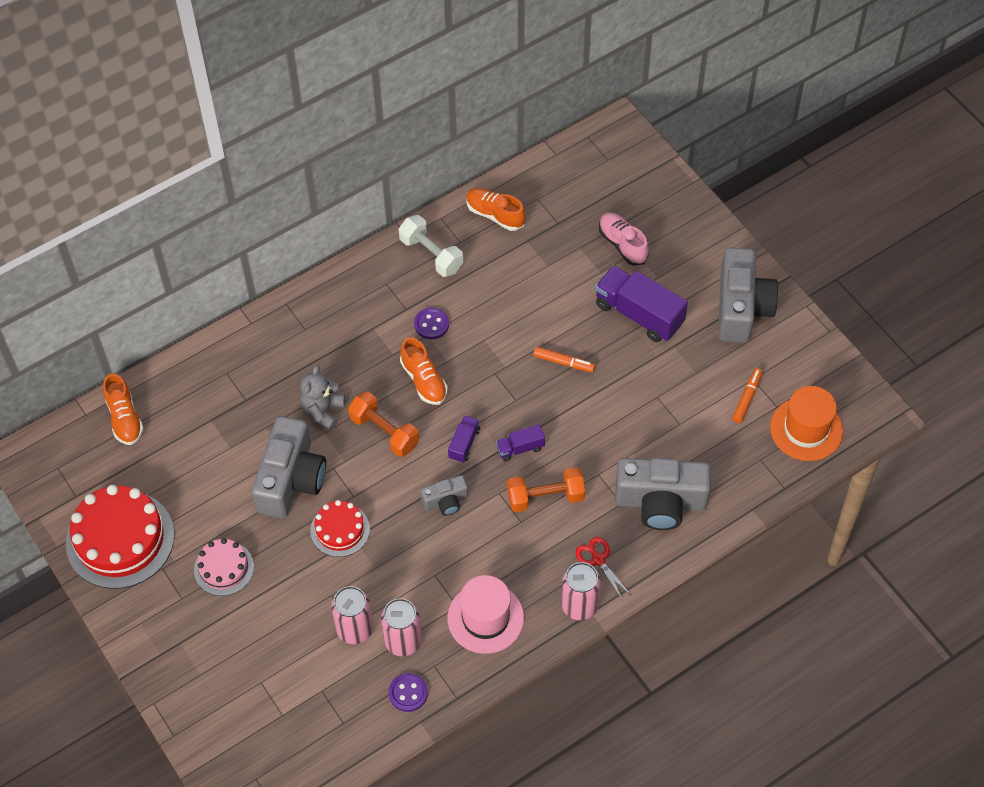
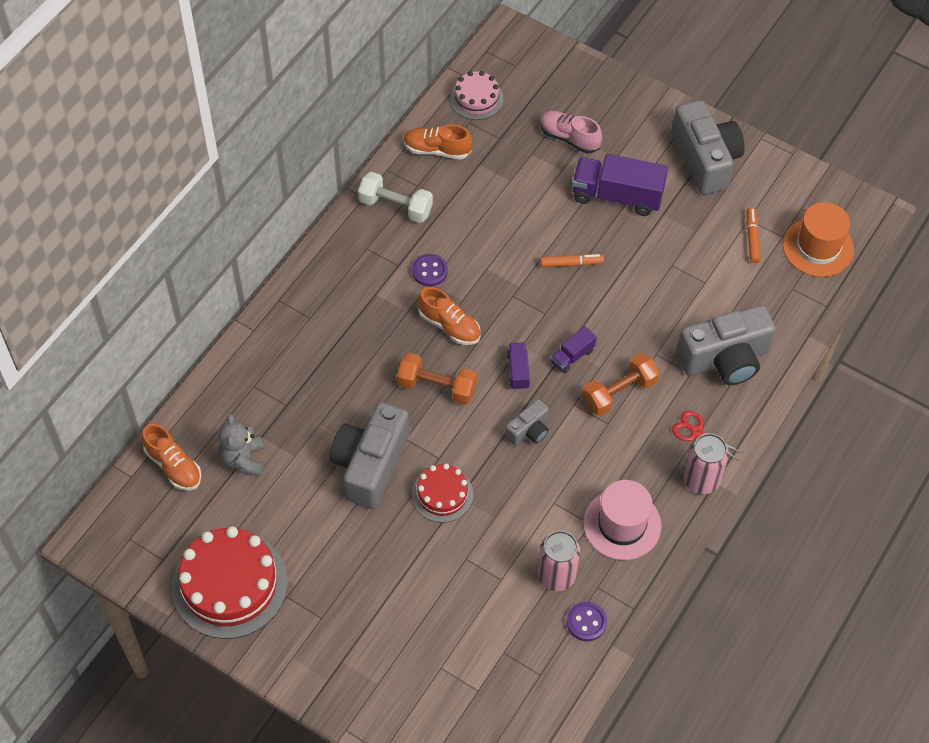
camera: 25 degrees left, 0 degrees up
(224, 568) = (348, 573): pink cake -> pink cake (476, 98)
(291, 480) = (370, 464): grey camera -> grey camera turned 150 degrees counterclockwise
(323, 411) = (367, 388): grey teddy bear -> grey teddy bear (243, 459)
(355, 629) = (505, 582): pink can -> none

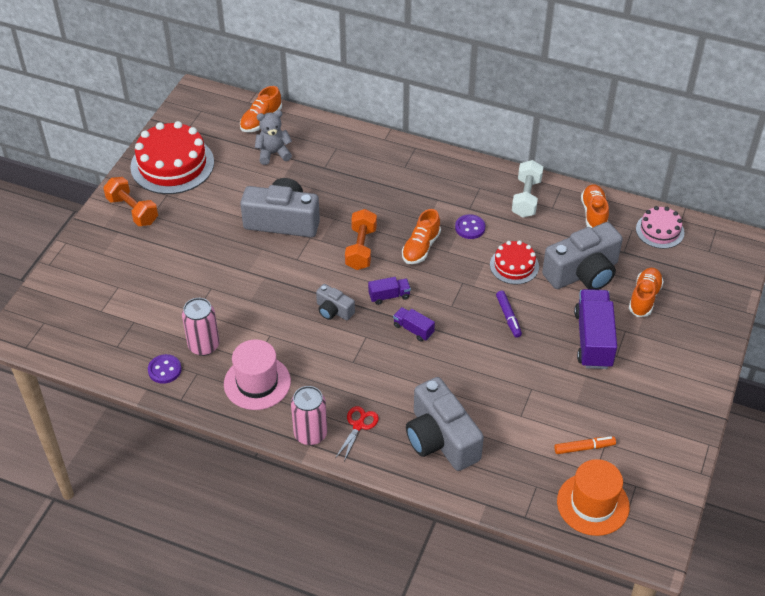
camera: 80 degrees right, 10 degrees down
(442, 494) = (264, 266): red cake -> red cake (514, 265)
(569, 138) = (644, 298): pink shoe -> orange shoe
(571, 263) = (508, 317): orange marker -> purple marker
(619, 393) = (385, 366): orange dumbbell -> orange dumbbell (132, 211)
(705, 159) = (663, 401): grey camera -> grey camera (583, 273)

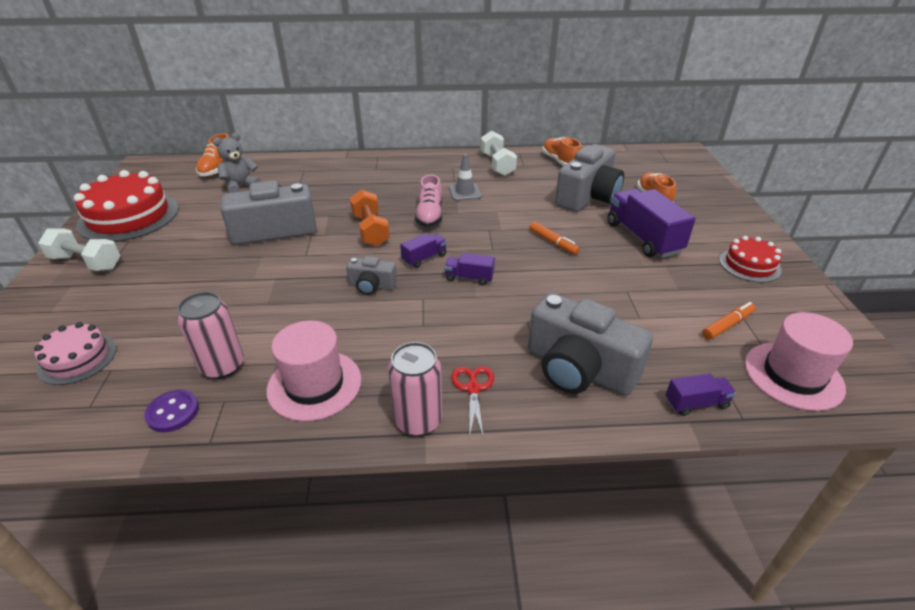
camera: 25 degrees left, 10 degrees down
(132, 211) = (86, 263): orange dumbbell -> white dumbbell
(421, 247) = (429, 215): orange shoe -> pink shoe
(470, 228) = (465, 192): purple button -> grey traffic cone
(502, 495) = (696, 403): none -> purple truck
(508, 317) = (553, 242): purple marker -> orange marker
(514, 265) = (525, 206): red cake -> red cake (749, 265)
(593, 504) = (793, 375): orange hat -> pink hat
(660, 231) = (619, 159): pink cake -> pink cake (77, 358)

